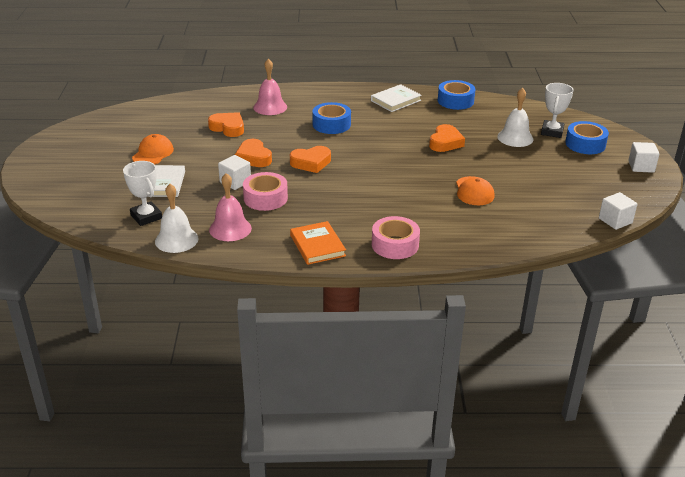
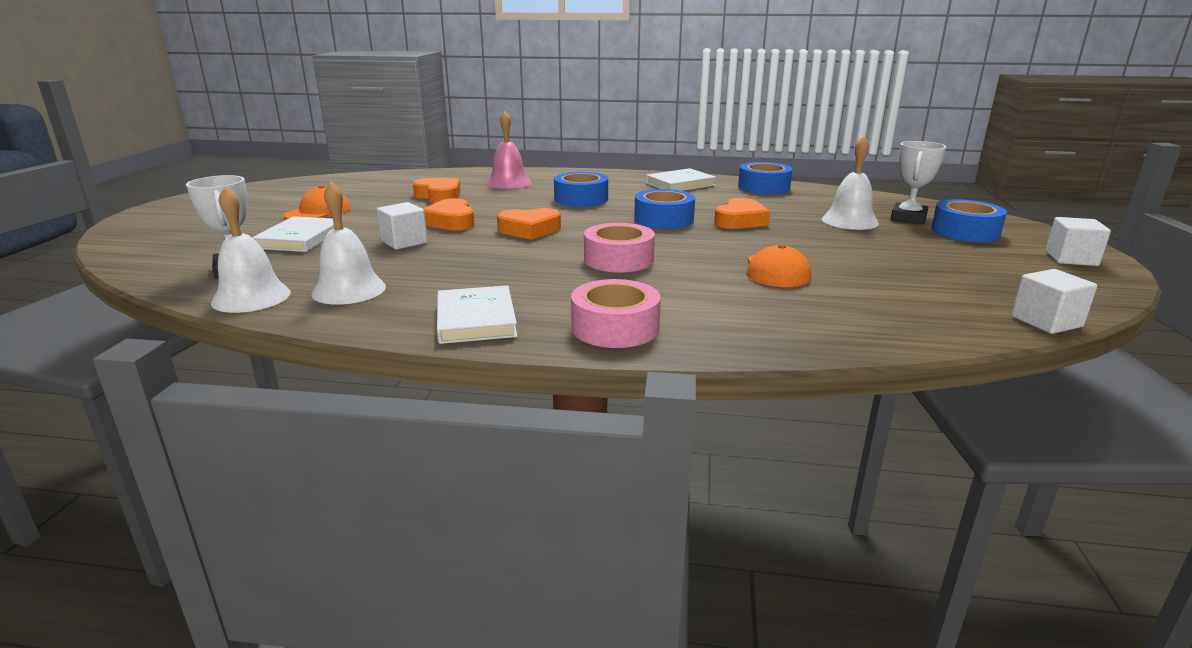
camera: 10 degrees right, 10 degrees down
(230, 229) = (349, 290): pink bell -> white bell
(265, 198) = (434, 260): pink tape -> pink tape (618, 259)
(317, 245) = (476, 319): orange book -> white book
(395, 145) = (663, 219): none -> blue tape

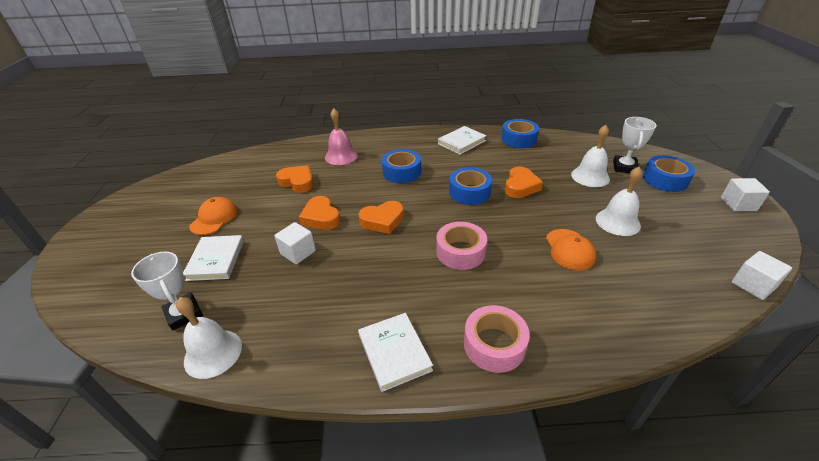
camera: 10 degrees left, 15 degrees up
(349, 290) = (284, 328): white bell -> white bell (617, 222)

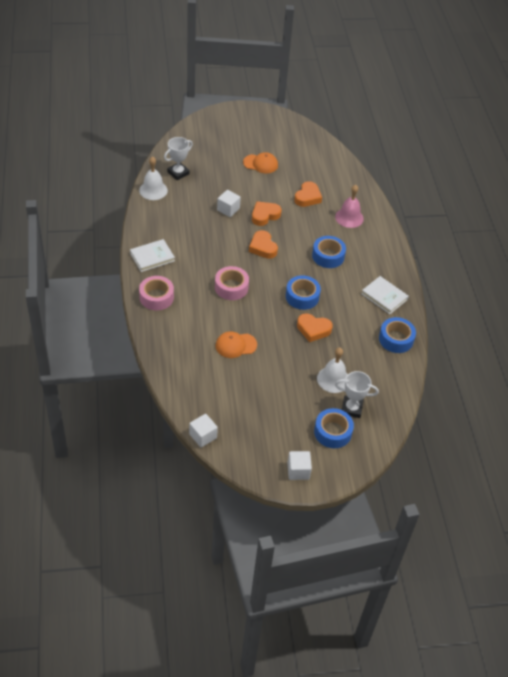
camera: 80 degrees right, 10 degrees up
(216, 260) = (220, 175): white book -> none
(617, 222) = (269, 381): white bell -> none

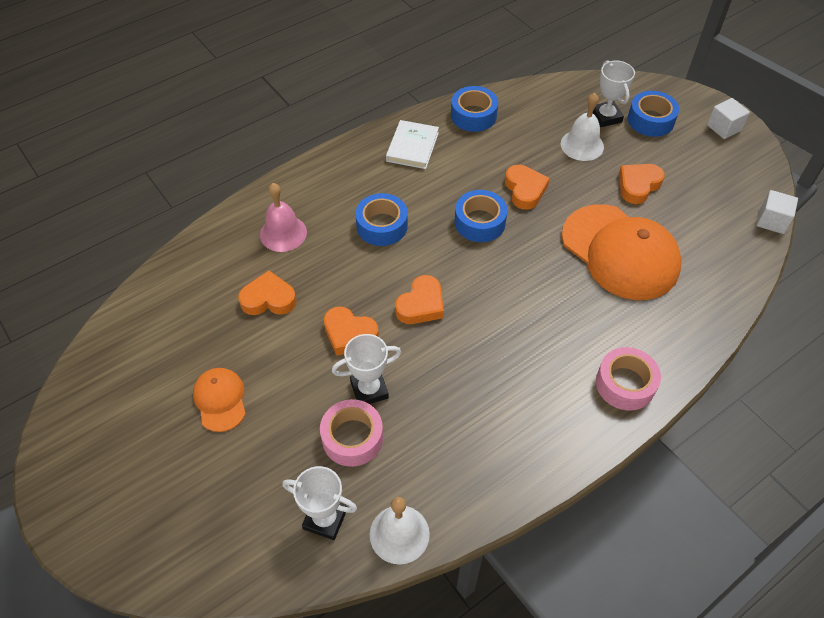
camera: 115 degrees left, 5 degrees up
(152, 257) = (555, 437): white book -> none
(228, 209) = (369, 390): white cube -> white trophy
(231, 287) = (529, 304): pink tape -> pink tape (352, 438)
(235, 345) = (620, 252): orange cap -> orange cap, size x2.05
(279, 386) = (638, 185): none -> orange heart

